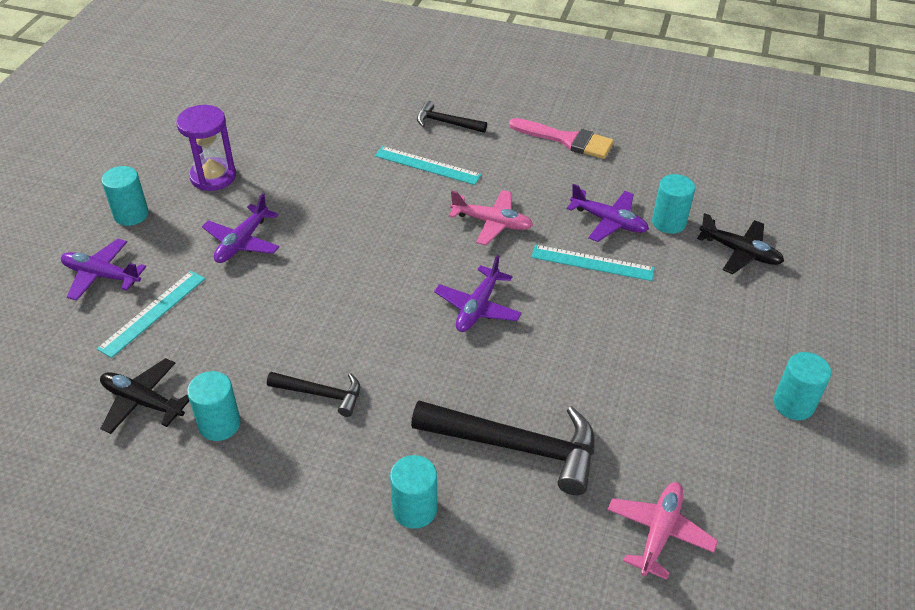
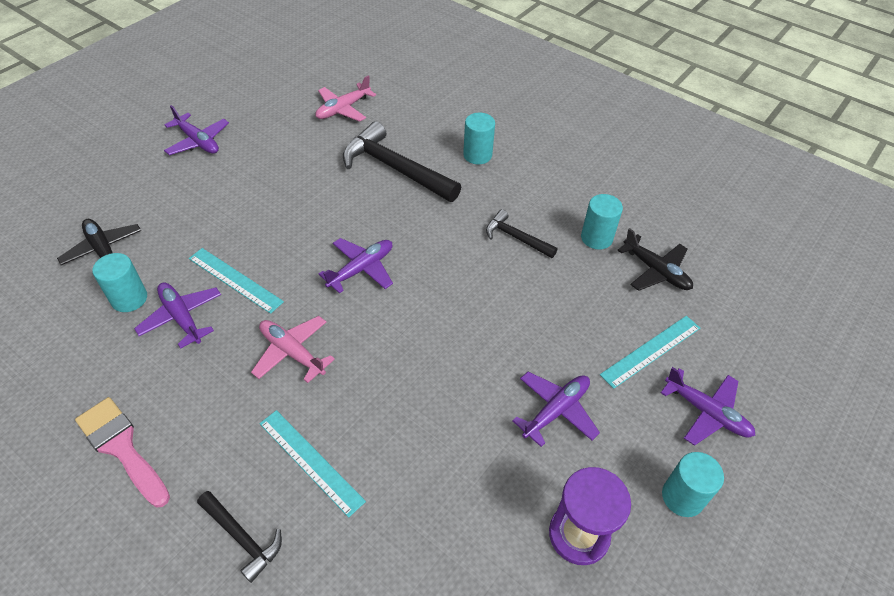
camera: 160 degrees left, 5 degrees up
(793, 404) = (198, 141): turquoise cylinder -> purple plane

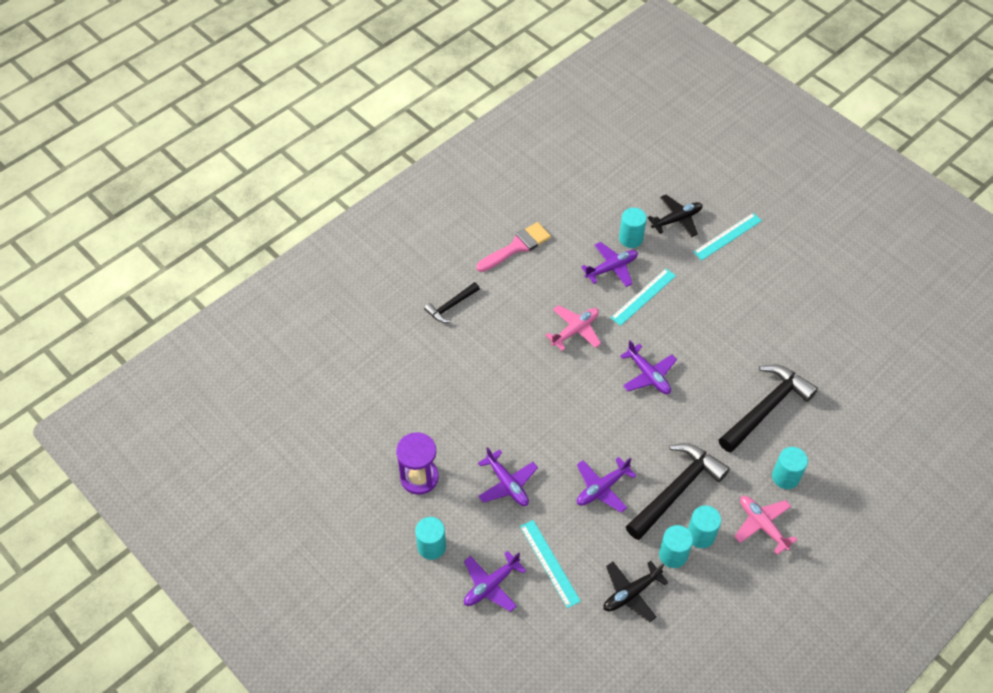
camera: 100 degrees right, 5 degrees up
(198, 141) = (800, 266): purple plane -> purple plane (602, 488)
(310, 461) = (492, 339): turquoise ruler -> turquoise ruler (727, 236)
(343, 109) = (851, 372): pink plane -> pink plane (762, 525)
(516, 238) = (676, 490): black hammer -> black hammer, size x1.87
(565, 216) = (700, 535): none -> turquoise cylinder

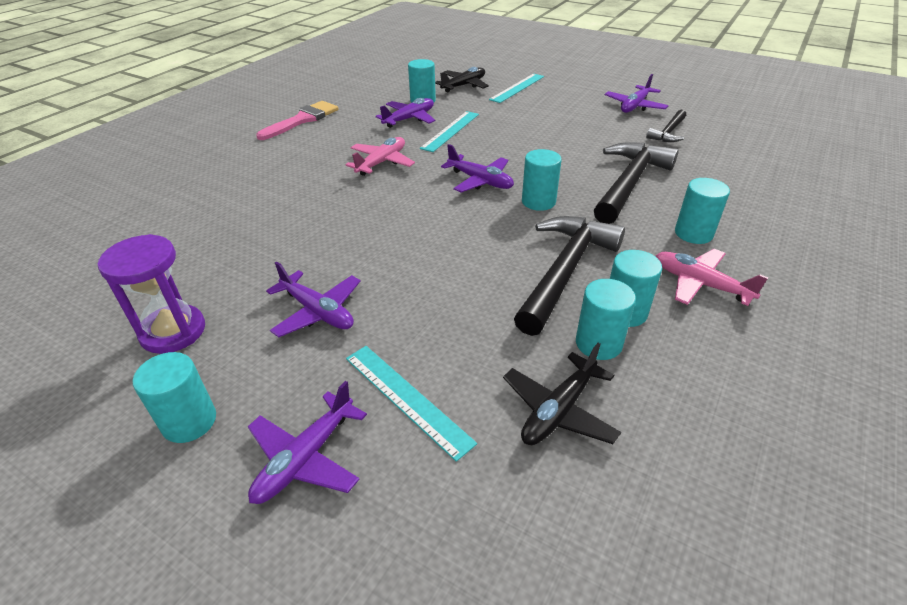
camera: 15 degrees left, 15 degrees down
(451, 306) = (227, 167): black hammer -> black hammer (668, 132)
(602, 488) = (461, 289): purple plane -> purple plane (634, 106)
(685, 412) = (538, 202): none -> turquoise cylinder

